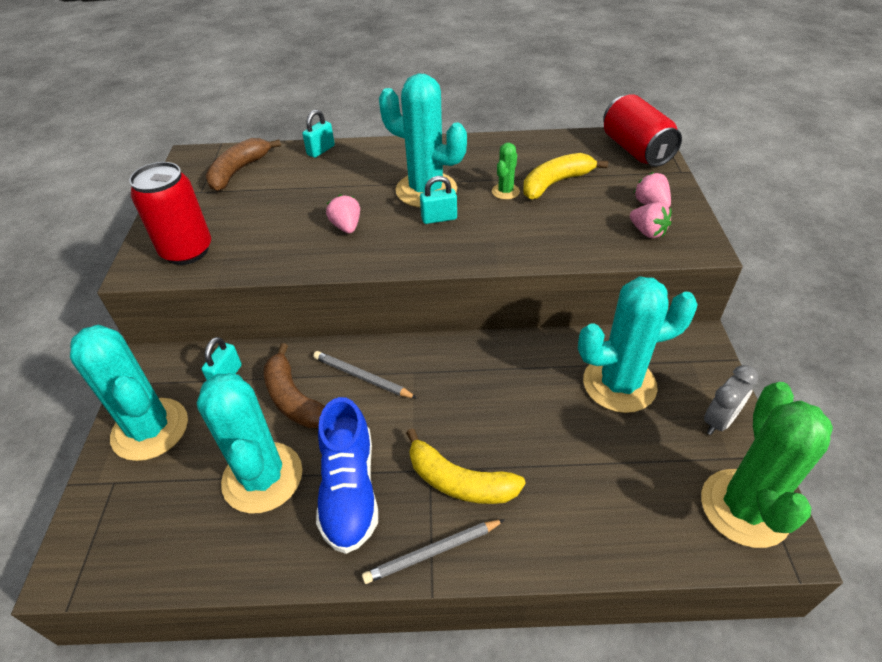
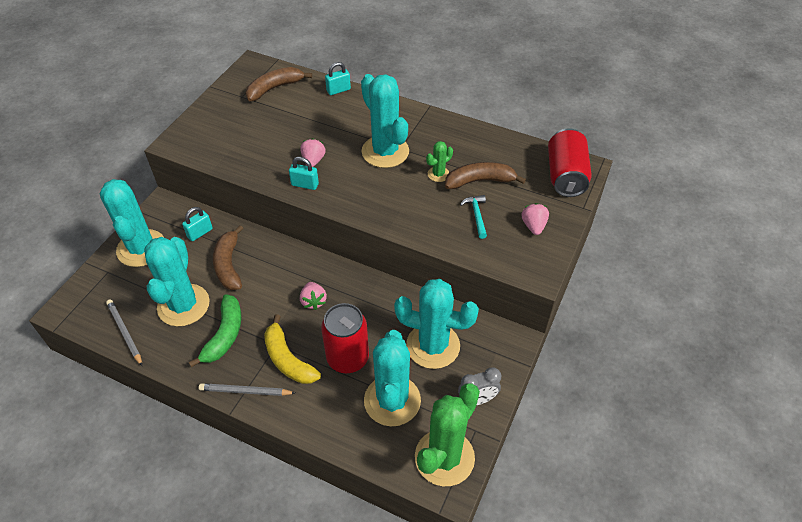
camera: 25 degrees right, 5 degrees up
(187, 251) = (208, 141): red can -> red can (347, 358)
(349, 490) = (224, 335): blue shoe -> green banana
(362, 377) = (277, 268): grey pencil -> grey pencil (125, 332)
(439, 218) = (377, 178): turquoise padlock -> turquoise padlock (305, 184)
(555, 183) = (479, 181): yellow banana -> brown banana
(583, 215) = (476, 215): none -> turquoise hammer
(627, 469) = (392, 400): none -> turquoise cactus
(647, 232) = (510, 247): pink strawberry -> pink strawberry (313, 301)

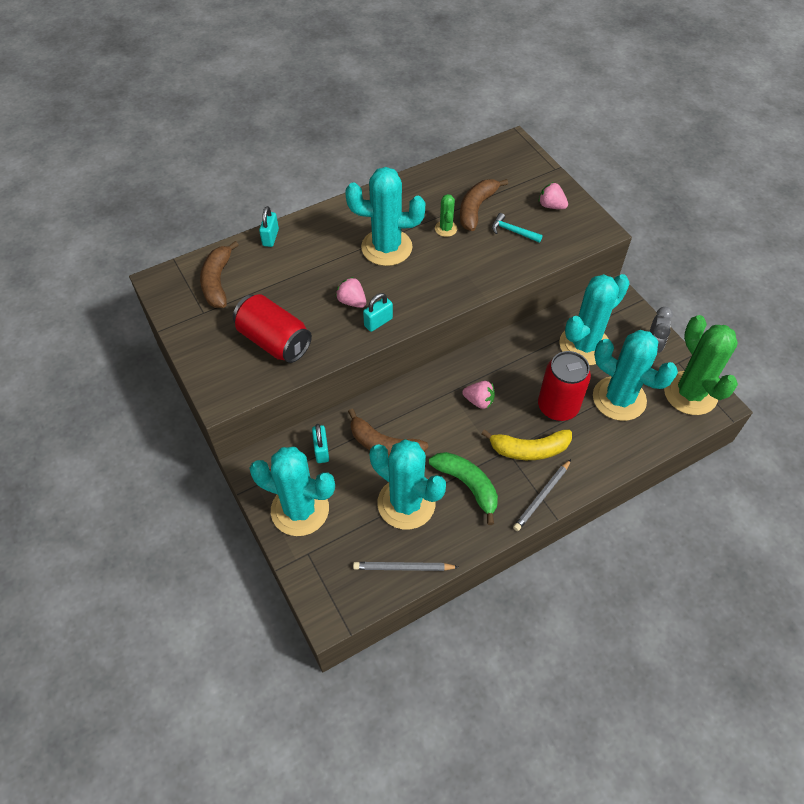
camera: 55 degrees left, 5 degrees up
(565, 175) = (514, 158): red can -> red can (274, 341)

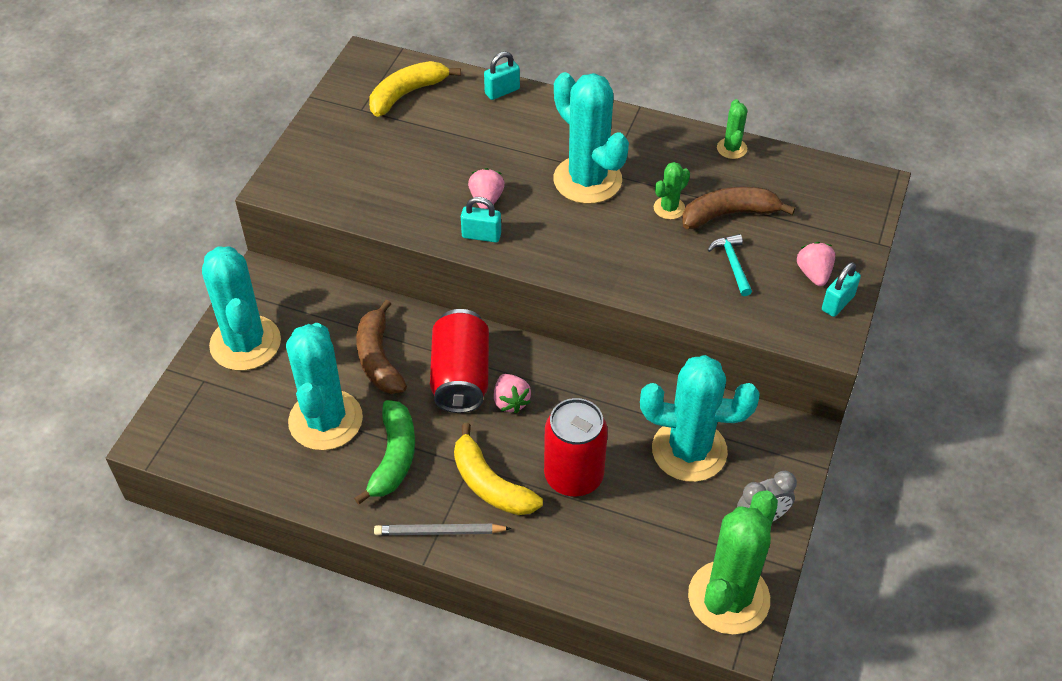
camera: 50 degrees right, 5 degrees down
(217, 282) = (407, 94): brown banana -> yellow banana
(274, 341) = (378, 177): red can -> red can (461, 377)
(321, 450) = (326, 315): turquoise padlock -> turquoise padlock (837, 303)
(403, 567) = (250, 464): grey pencil -> none
(429, 175) = (731, 148): none -> green cactus
(619, 399) = (645, 528): turquoise cactus -> none

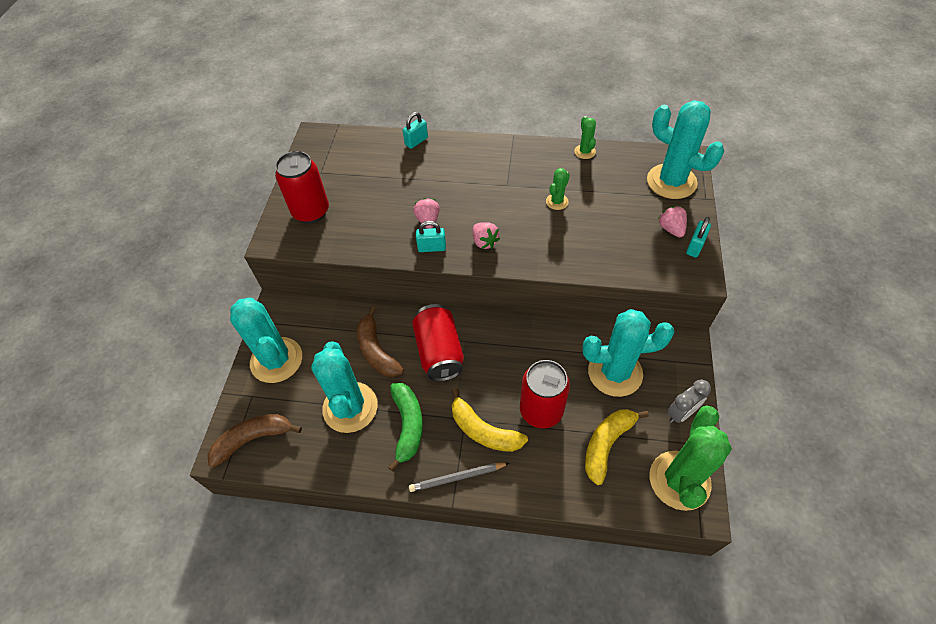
camera: 10 degrees left, 5 degrees up
(335, 159) = (311, 212): none -> red can
(407, 94) = (350, 155): yellow banana -> yellow banana (606, 444)
(510, 401) = (480, 363): pink strawberry -> pink strawberry (484, 242)
(587, 180) = (494, 192): turquoise cactus -> turquoise cactus (671, 182)
(729, 214) = (599, 198): brown banana -> brown banana (253, 439)
(732, 264) = (613, 233): turquoise hammer -> none

